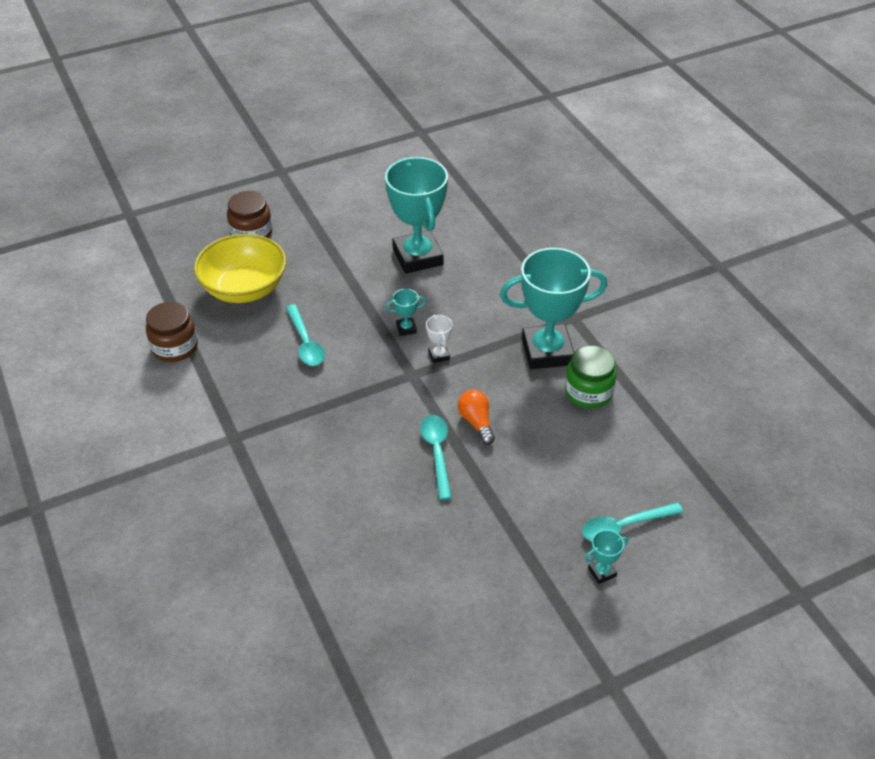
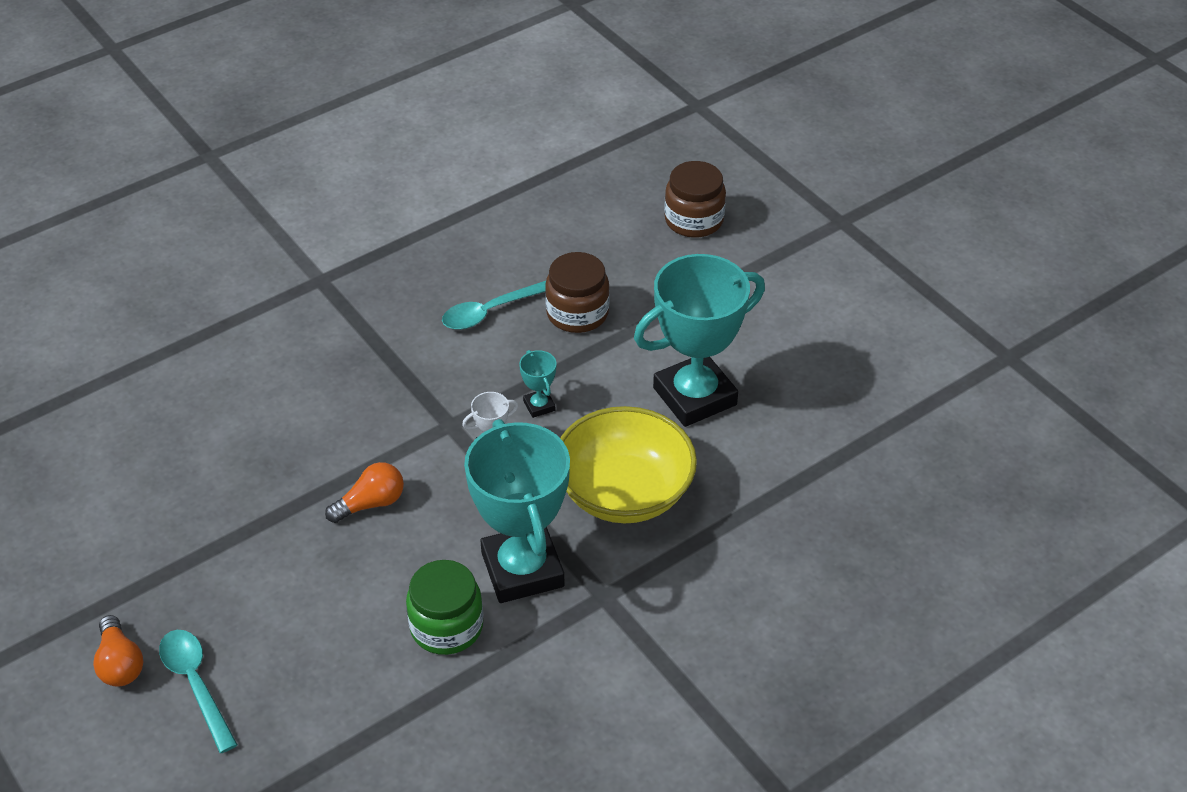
camera: 80 degrees right, 0 degrees up
(175, 347) = (462, 199): brown jar -> brown jar (577, 313)
(244, 288) = (582, 236): yellow bowl -> yellow bowl (624, 492)
(437, 453) = (312, 469): turquoise spoon -> none
(602, 572) = (120, 663): turquoise trophy -> orange light bulb

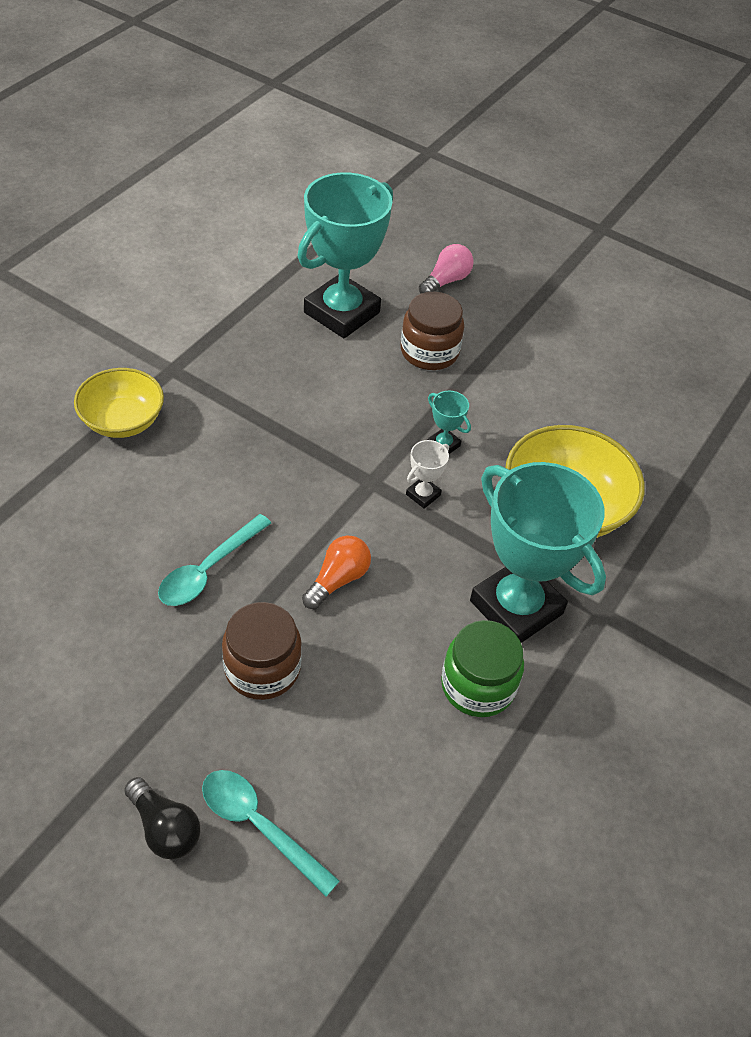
camera: 25 degrees left, 5 degrees up
(120, 663) = (164, 828): orange light bulb -> black light bulb
(252, 318) = (122, 421): none -> yellow bowl
(492, 311) = (351, 365): turquoise spoon -> turquoise spoon (208, 569)
(635, 245) = (446, 281): none -> pink light bulb
(694, 220) = (482, 249): brown jar -> brown jar (262, 668)
(694, 396) = (573, 405): turquoise trophy -> turquoise trophy (341, 312)

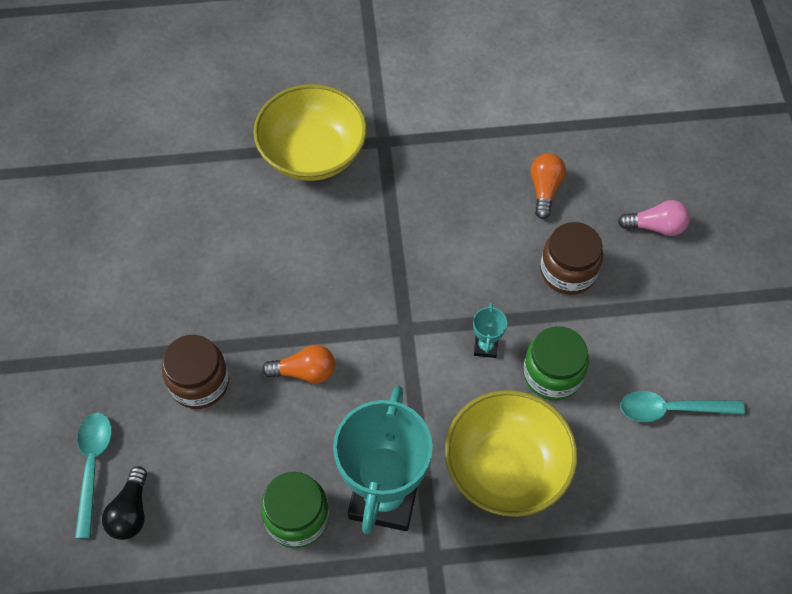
camera: 55 degrees right, 10 degrees up
(122, 421) = (313, 153): yellow bowl -> yellow bowl, size x1.53
(164, 828) = (53, 418): black light bulb -> black light bulb (131, 511)
(208, 569) = (244, 294): turquoise spoon -> turquoise spoon (671, 409)
(341, 312) = (544, 189): turquoise trophy -> orange light bulb
(423, 495) = (426, 368): white trophy -> none
(510, 424) = (552, 374): none -> green jar

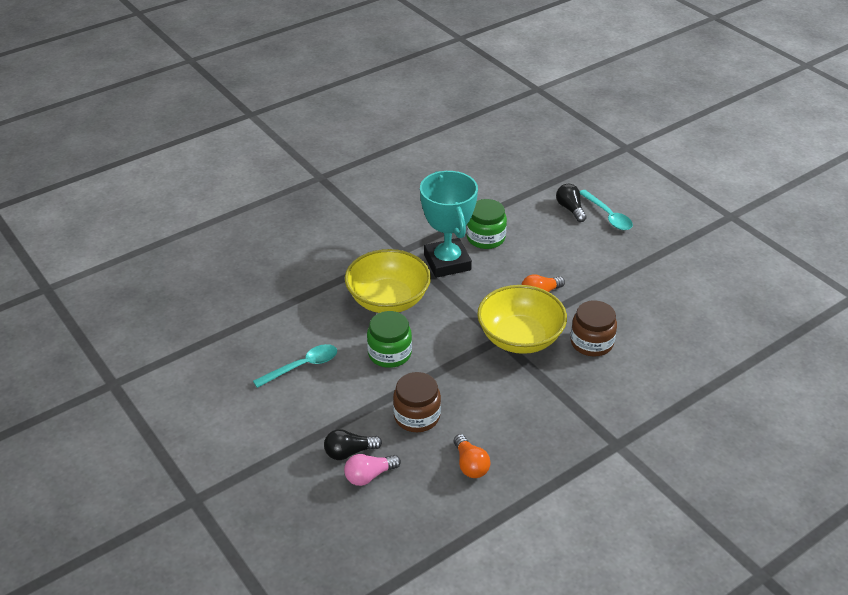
camera: 150 degrees right, 20 degrees down
(199, 382) = (593, 266): brown jar -> brown jar (591, 343)
(313, 153) = (657, 412): yellow bowl -> yellow bowl (520, 338)
(485, 346) = (442, 350): turquoise trophy -> none
(665, 263) = (349, 452): none -> black light bulb

